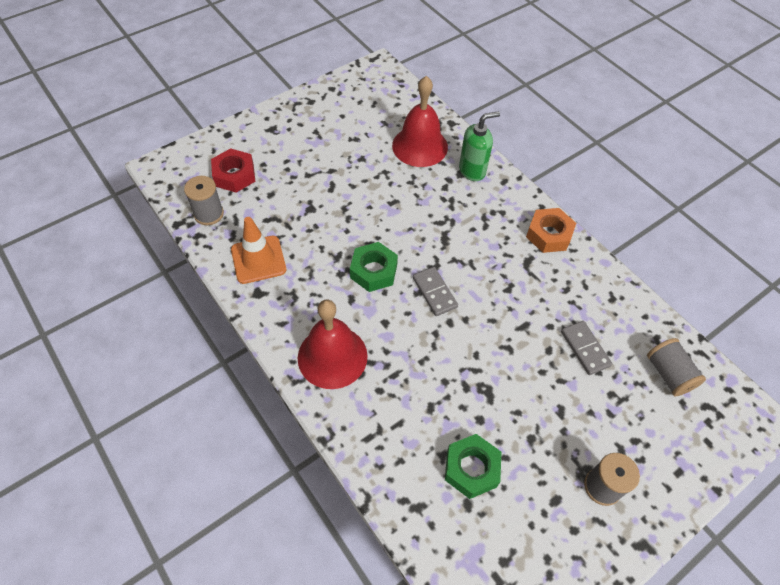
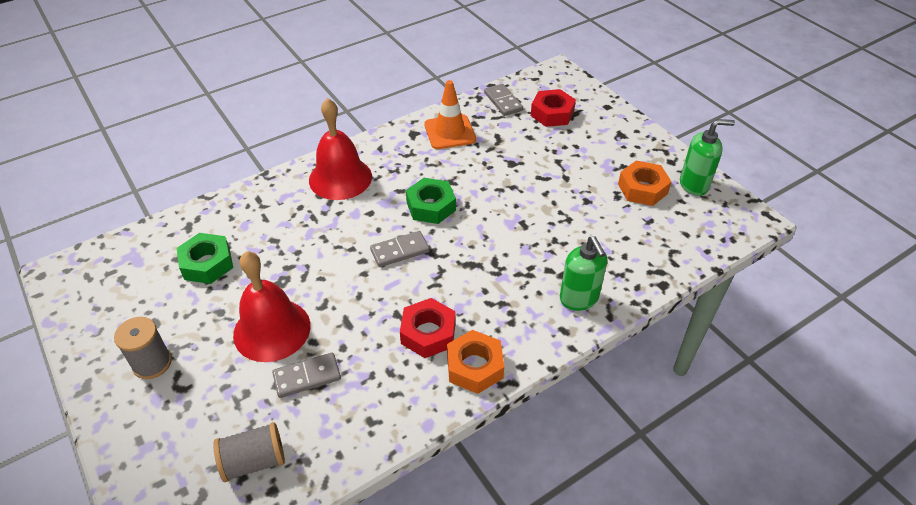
camera: 95 degrees right, 10 degrees down
(209, 214) = (503, 101): grey spool -> grey domino
(340, 92) = (694, 185): none -> green soap dispenser
(346, 122) = (642, 189): none -> orange nut
(420, 146) = (614, 251): red bell -> red bell (272, 330)
(523, 266) = (428, 333): none -> red nut

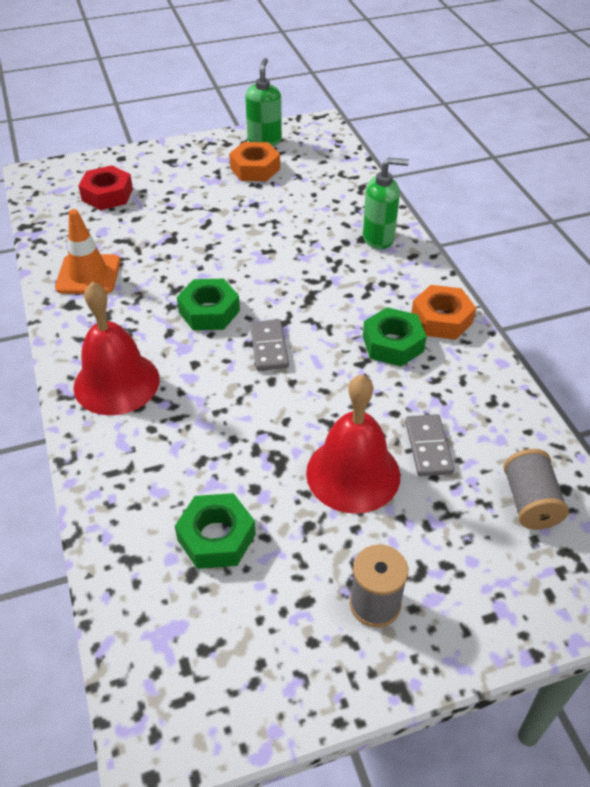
camera: 75 degrees left, 0 degrees up
(428, 333) = (393, 344): red nut -> green nut
(503, 101) = (61, 224): grey domino -> none

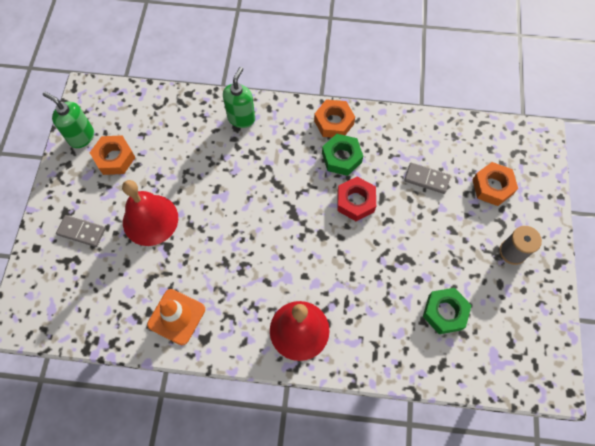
camera: 65 degrees left, 20 degrees up
(107, 195) = (82, 274): red nut -> red nut (355, 201)
(209, 311) = (259, 249): green nut -> none
(269, 347) = (311, 226): grey domino -> grey domino (81, 231)
(353, 473) = (429, 224): red bell -> red bell (150, 220)
(478, 538) = (492, 187): none -> orange nut
(529, 502) = (480, 152): grey spool -> none

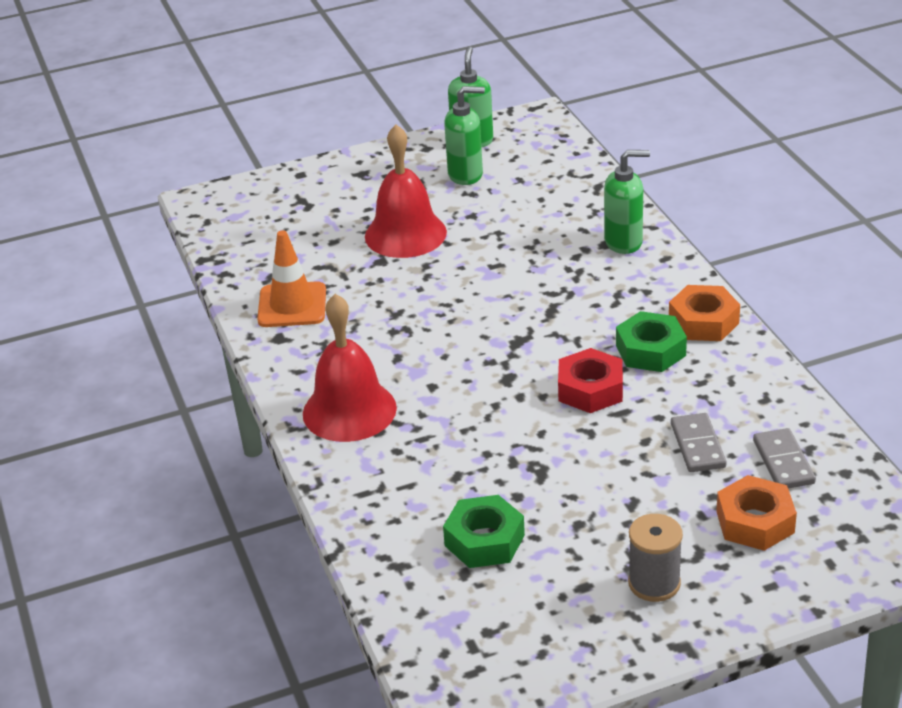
camera: 65 degrees right, 30 degrees down
(81, 231) = (347, 194): grey domino -> grey domino (783, 462)
(114, 158) = (466, 175): orange nut -> green soap dispenser

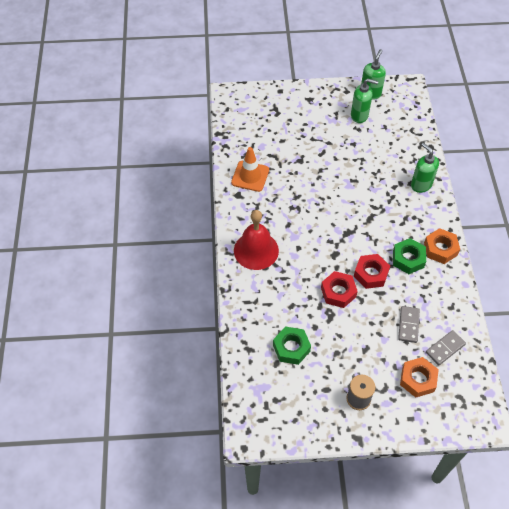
camera: 15 degrees right, 20 degrees up
(405, 234) = (317, 146): red bell -> none
(540, 432) = (338, 292): none -> red nut
(624, 242) = (421, 185): green soap dispenser -> green soap dispenser turned 135 degrees counterclockwise
(783, 462) = (445, 348): grey domino -> grey domino turned 45 degrees clockwise

